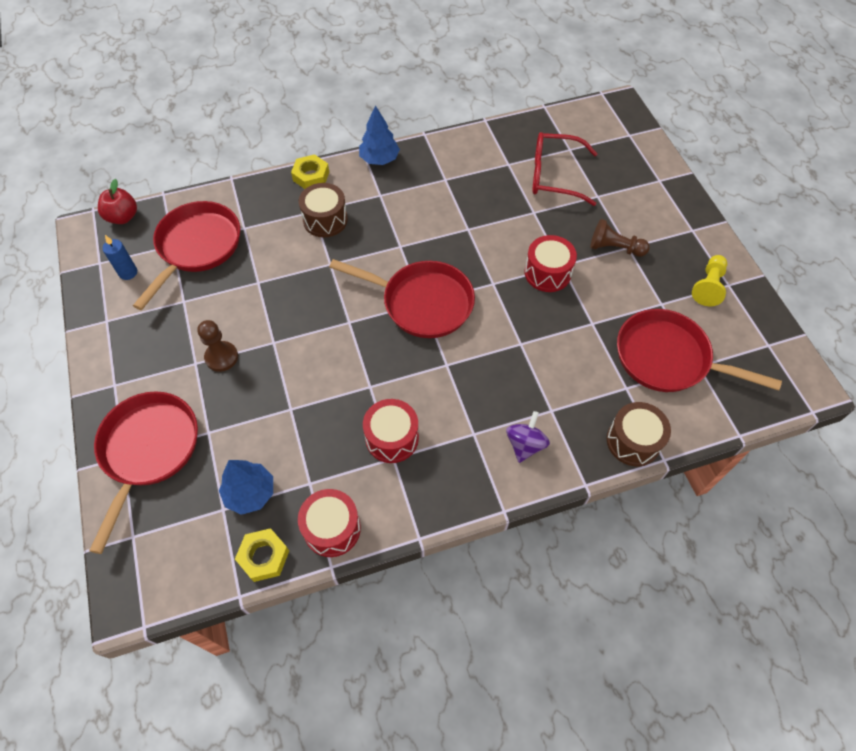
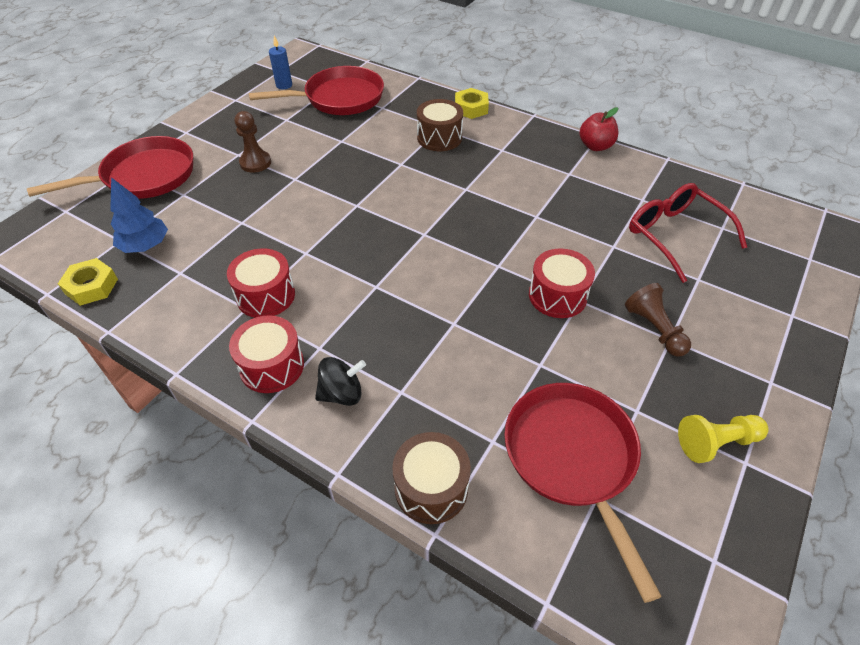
camera: 50 degrees right, 10 degrees down
(123, 217) = (327, 58): red apple -> red apple (595, 146)
(332, 528) = (145, 310): red drum -> red drum (272, 366)
(379, 159) = (536, 129): blue tree -> none
(422, 303) = (423, 234): red pan -> none
(525, 444) = (342, 393): purple spinning top -> black spinning top

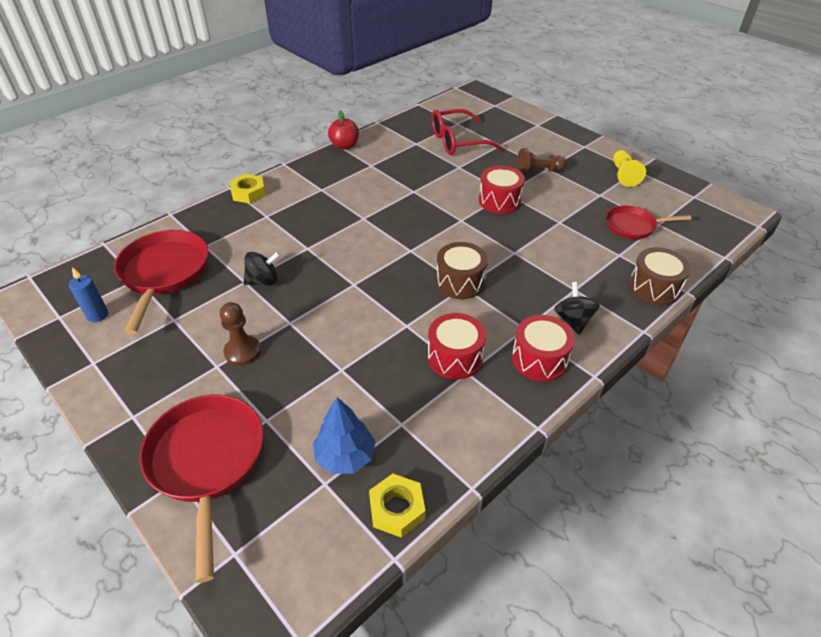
camera: 75 degrees left, 5 degrees down
(344, 151) = (263, 281): none -> black spinning top
(439, 138) = (282, 219): brown drum -> brown drum (460, 282)
(572, 459) = (633, 226): red pan -> red pan, size x0.60

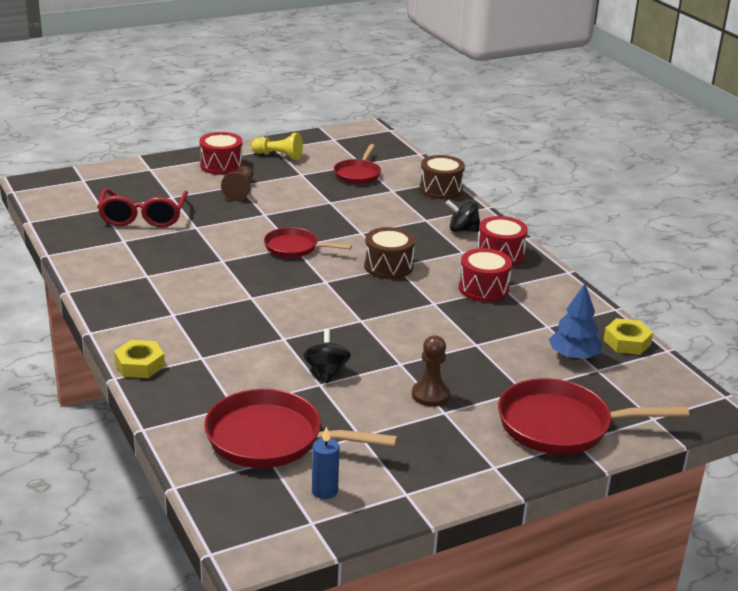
camera: 75 degrees left, 15 degrees down
(344, 146) = (86, 285): red apple -> none
(458, 221) = (294, 248): none -> red pan
(499, 201) = (275, 220): red drum -> red drum (221, 165)

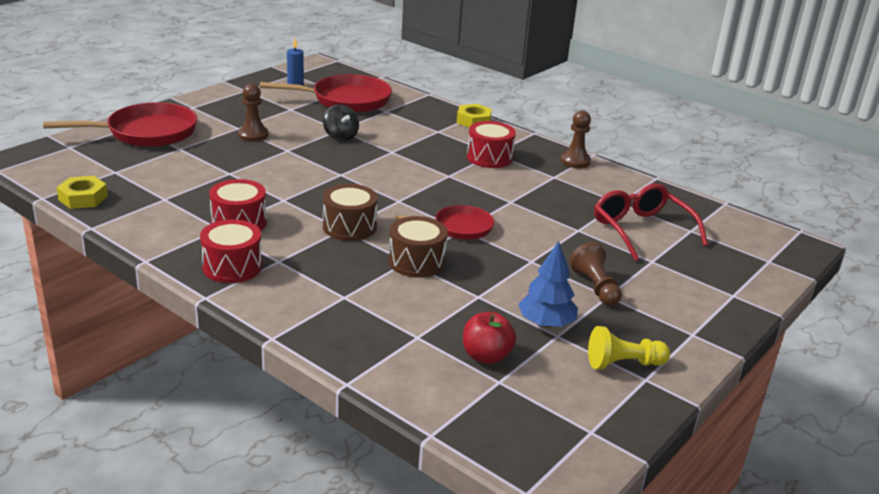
camera: 155 degrees right, 0 degrees up
(100, 287) = (575, 161): none -> brown pawn
(221, 165) = (668, 323): red drum -> red drum (489, 157)
(358, 174) = (486, 356): red pan -> red apple
(441, 189) = (352, 356): brown drum -> brown drum (416, 262)
(463, 230) = (290, 291): black spinning top -> none
(573, 356) = (137, 178): blue tree -> blue tree (546, 323)

